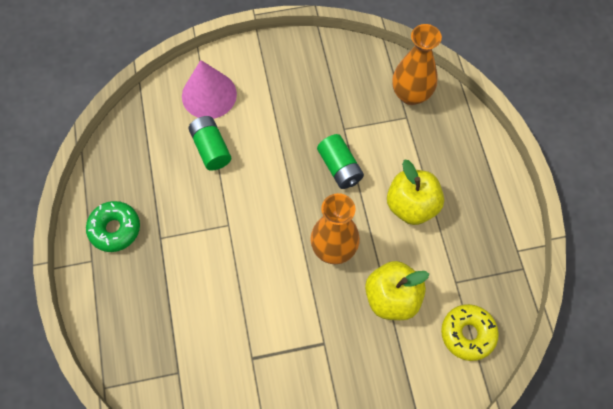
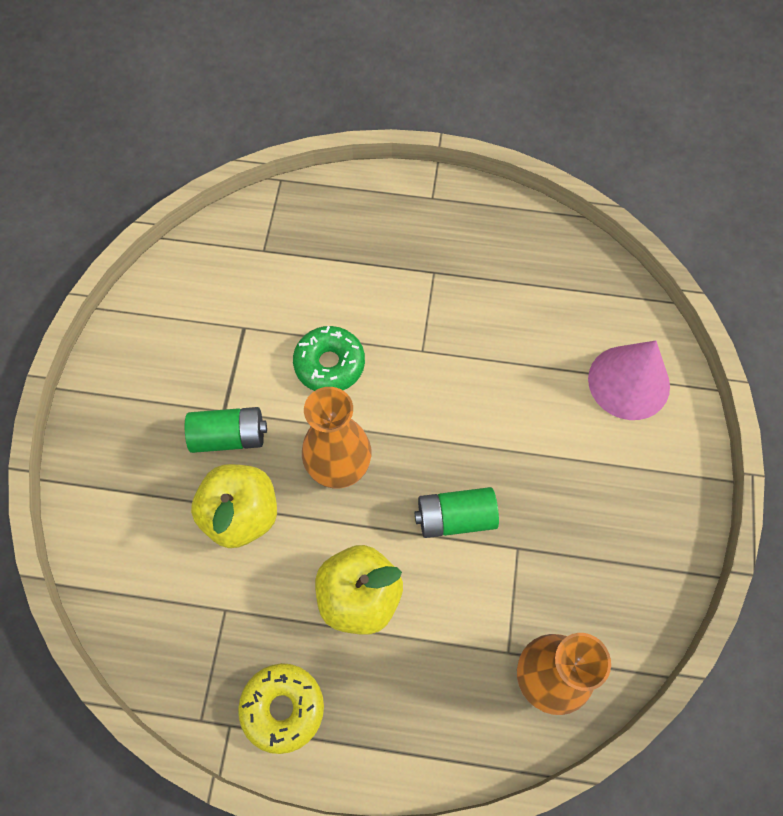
camera: 110 degrees right, 0 degrees up
(115, 229) = (463, 228): green donut -> green donut (329, 364)
(211, 148) = (541, 361): green battery -> green battery (229, 436)
(467, 334) = (150, 593): yellow donut -> yellow donut (283, 708)

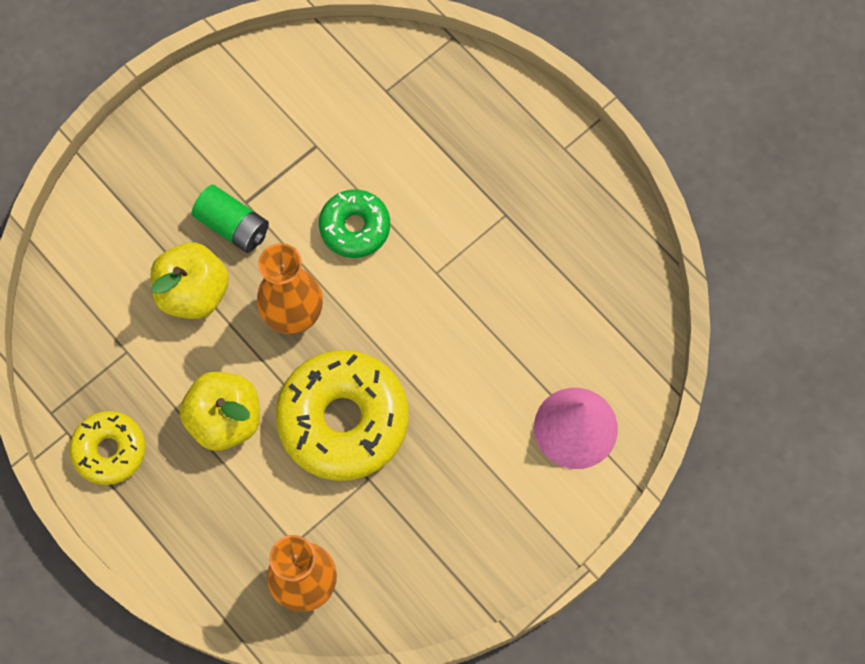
camera: 40 degrees right, 5 degrees up
(455, 517) = (343, 420): green battery -> yellow donut

